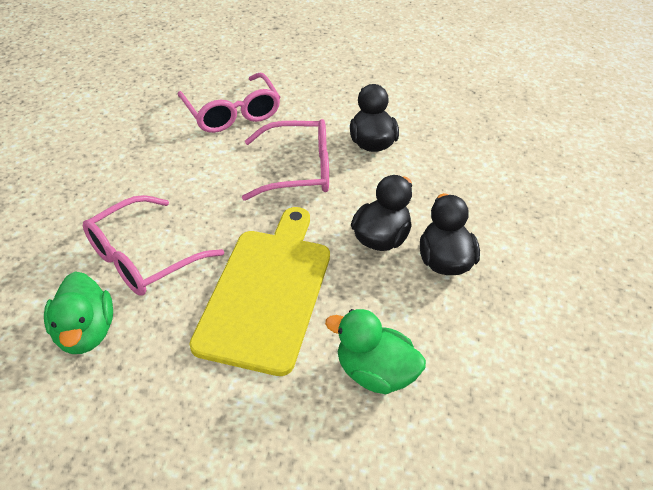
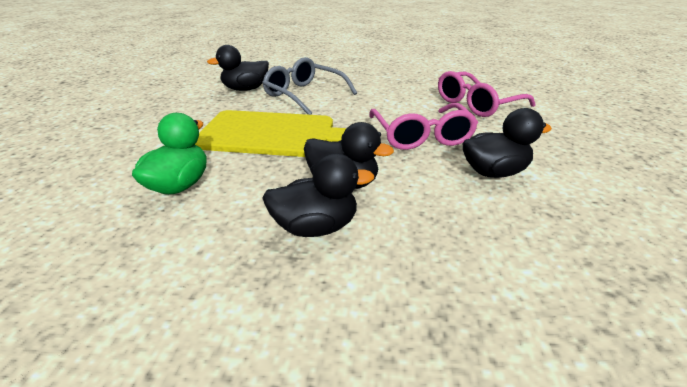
camera: 85 degrees right, 10 degrees down
(85, 332) = (245, 89): green duck -> black duck
(144, 257) = (305, 95): pink glasses -> grey glasses

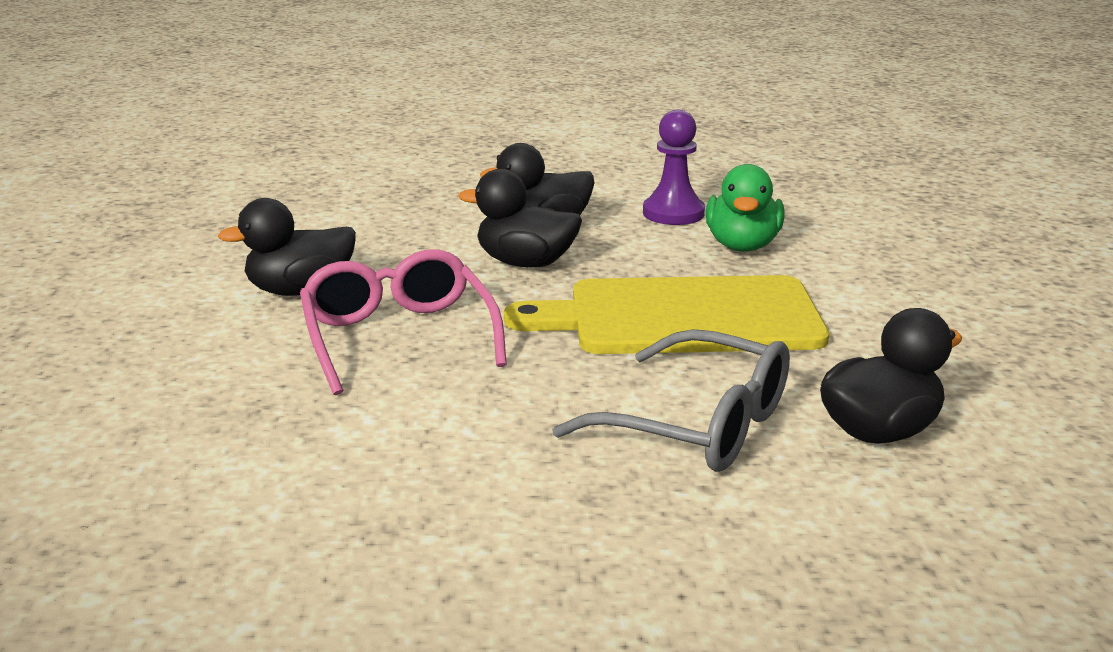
camera: 170 degrees right, 10 degrees down
(188, 235) = (673, 213): none -> purple pawn
(477, 104) = (224, 435): pink glasses -> none

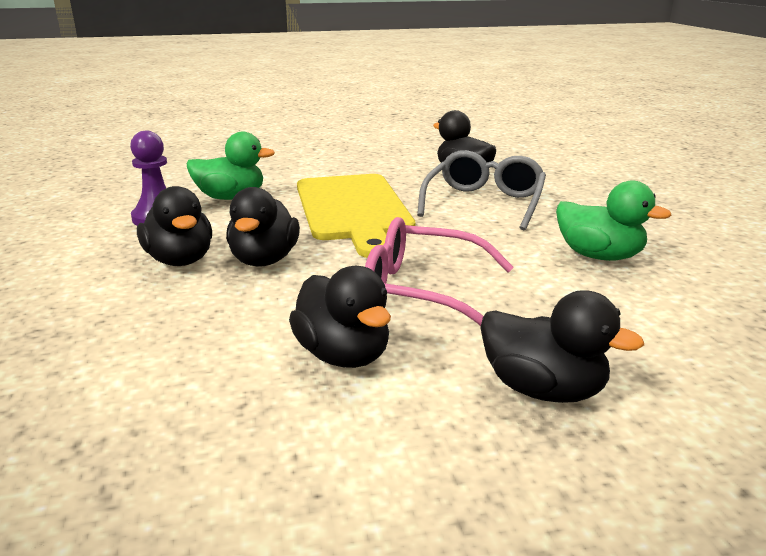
camera: 100 degrees left, 0 degrees up
(169, 369) = (543, 389): none -> black duck
(399, 338) = (424, 291): pink glasses -> pink glasses turned 45 degrees clockwise
(432, 483) = (599, 256): none -> green duck

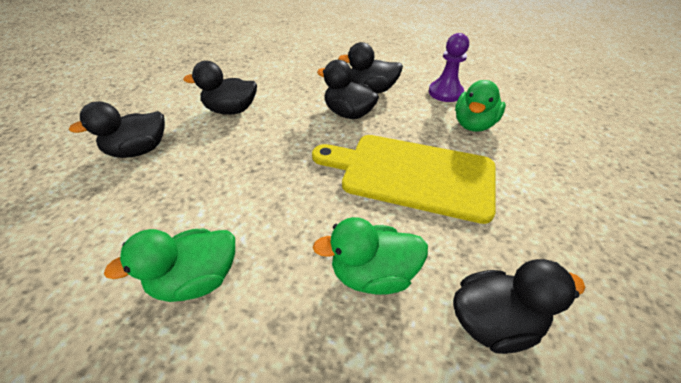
camera: 120 degrees right, 20 degrees up
(424, 291) = (254, 154): pink glasses -> none
(484, 203) = (373, 274): grey glasses -> green duck

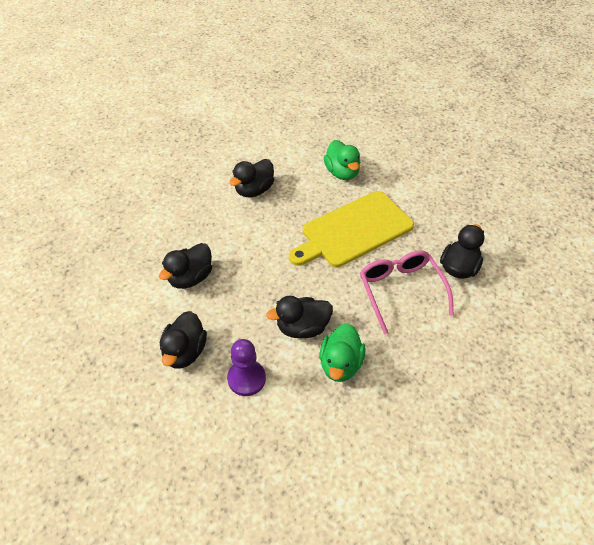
camera: 50 degrees left, 5 degrees up
(348, 113) = (267, 219): black duck -> black duck (302, 328)
(373, 274) = (401, 291): green duck -> pink glasses
(445, 92) = (299, 159): purple pawn -> purple pawn (246, 379)

